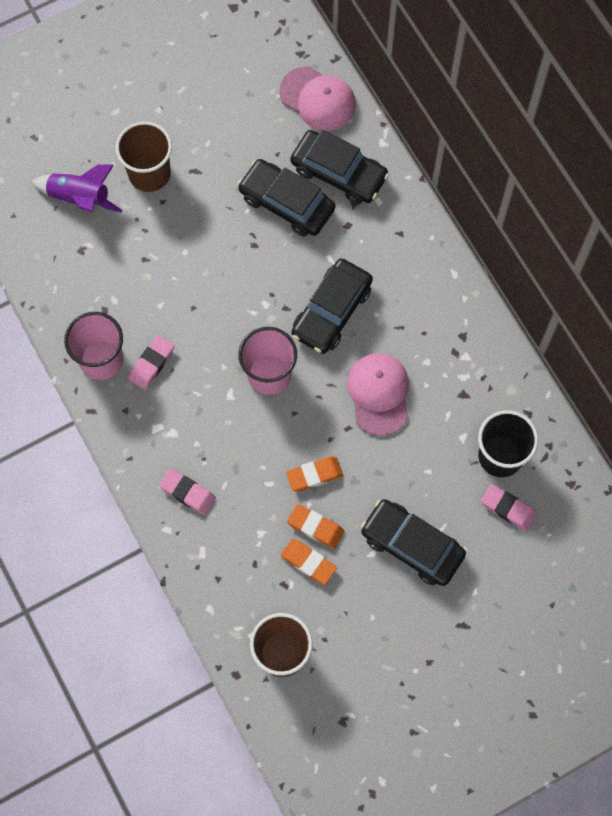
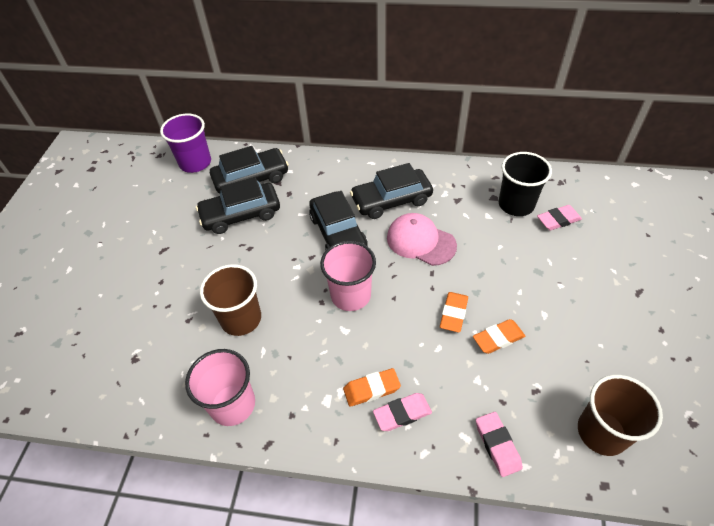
camera: 50 degrees left, 20 degrees down
(80, 198) = (97, 333): purple rocket -> none
(149, 173) = (133, 277): brown cup -> brown cup (241, 319)
(151, 364) = (271, 368): pink eraser -> pink eraser (497, 445)
(308, 562) = (526, 361): orange eraser -> orange eraser (371, 389)
(318, 99) = (195, 163): pink cap -> purple cup
(412, 545) = (553, 286): black car -> black car (391, 200)

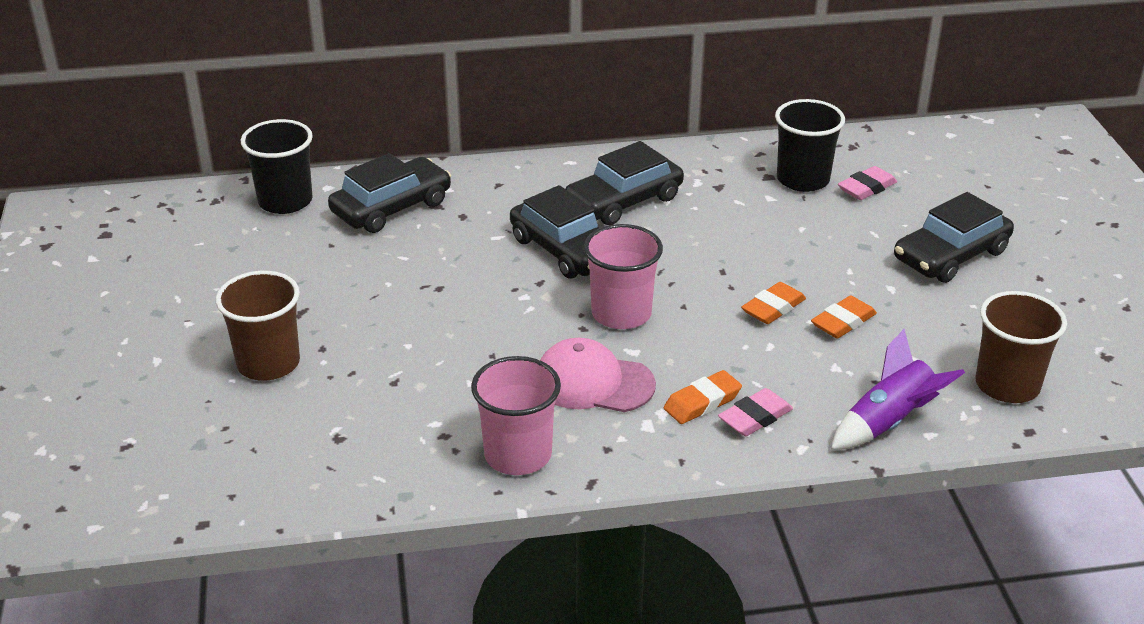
camera: 20 degrees left, 15 degrees down
(195, 163) = (285, 201): purple cup -> black cup
(241, 214) = (401, 251): black car -> black car (950, 255)
(241, 319) = (475, 366): brown cup -> brown cup (268, 363)
(420, 241) = (690, 240): pink cap -> pink cap (593, 382)
(453, 314) = (773, 308): orange eraser -> orange eraser turned 45 degrees clockwise
(497, 445) = (889, 422): pink eraser -> purple rocket

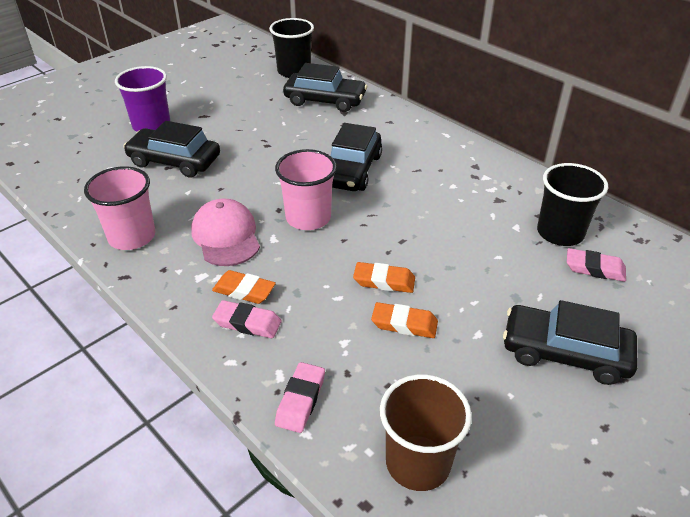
camera: 55 degrees right, 5 degrees up
(268, 363) = (151, 125): brown cup -> purple cup
(623, 201) = (430, 169): black car -> black car (174, 161)
(889, 422) = (300, 400): purple rocket -> pink eraser

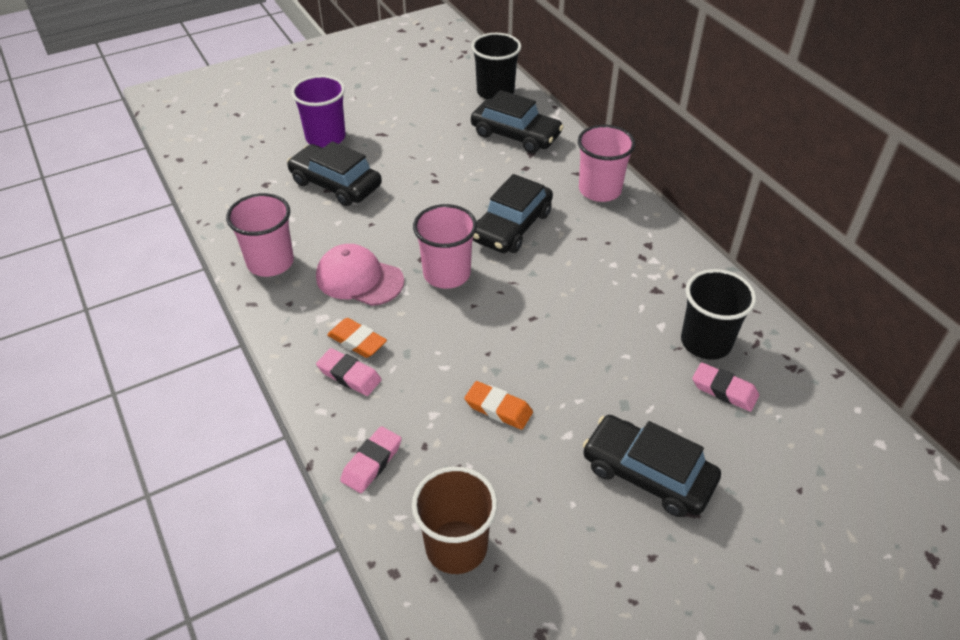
camera: 15 degrees right, 5 degrees up
(226, 236) = (359, 279): pink cap -> pink cap turned 60 degrees counterclockwise
(384, 281) = (496, 359): orange eraser -> none
(415, 131) = (600, 190): none -> pink cup

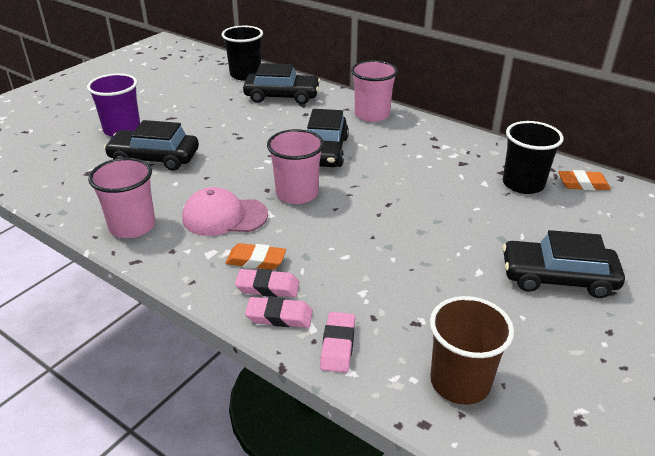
camera: 25 degrees left, 10 degrees down
(498, 408) = (412, 271): orange eraser -> orange eraser (583, 184)
(724, 390) = (561, 209): pink eraser -> pink eraser (279, 316)

